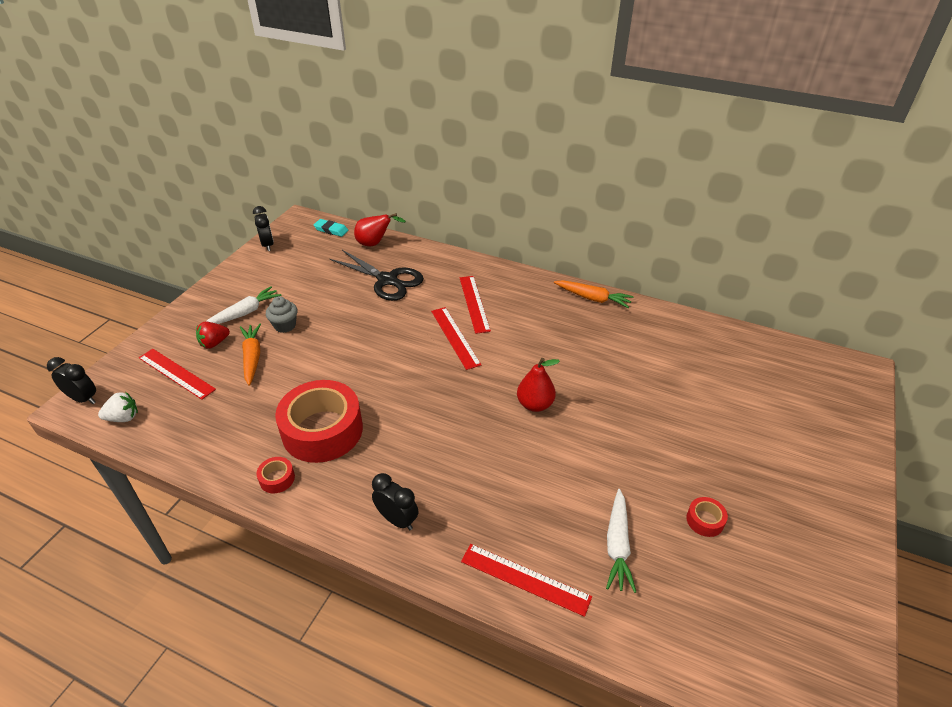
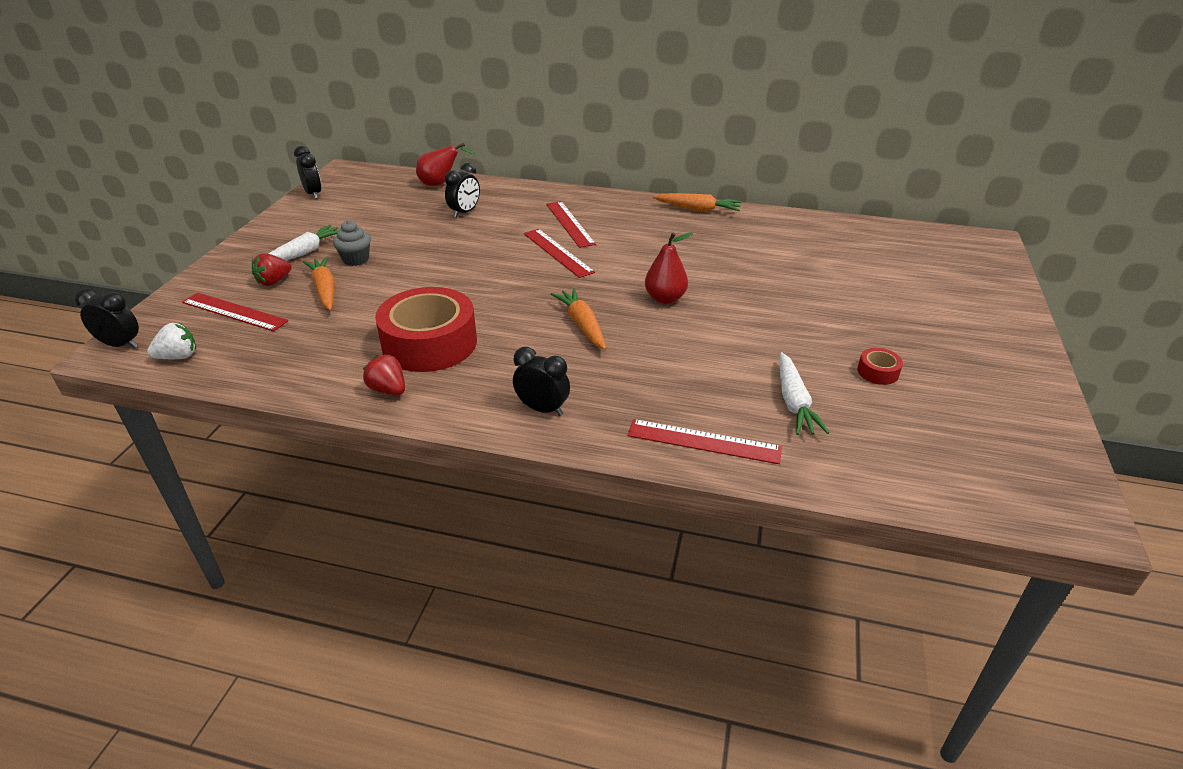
camera: 10 degrees left, 5 degrees down
(277, 479) = (388, 390): red tape -> red strawberry
(331, 230) = (385, 176): turquoise eraser -> none
(387, 280) = (465, 212): black scissors -> black clock
(455, 427) = (582, 325): none -> orange carrot

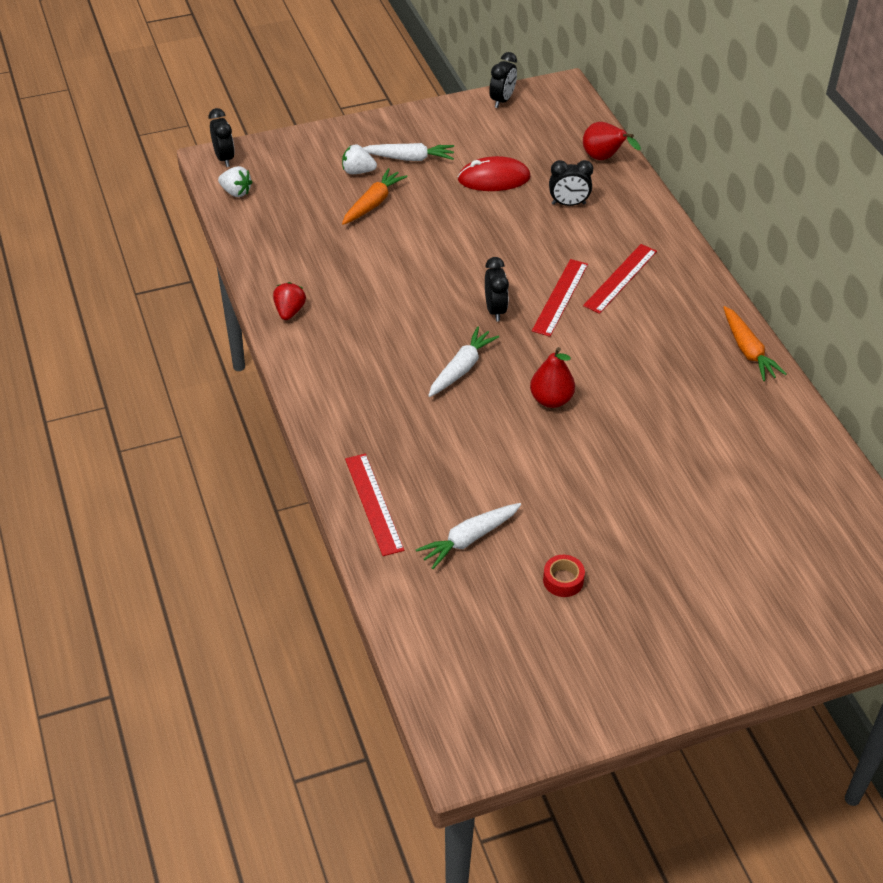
camera: 55 degrees right, 10 degrees up
(234, 311) = (305, 179): red ruler -> none
(274, 282) = (358, 171): red strawberry -> white strawberry
(356, 259) = (429, 191): grey cupcake -> none
(389, 229) = (494, 178): none -> red mouse
(429, 343) = (359, 299): red tape -> none
(542, 409) = (336, 400): black clock -> black clock (495, 310)
(582, 325) = (461, 368): orange carrot -> white carrot

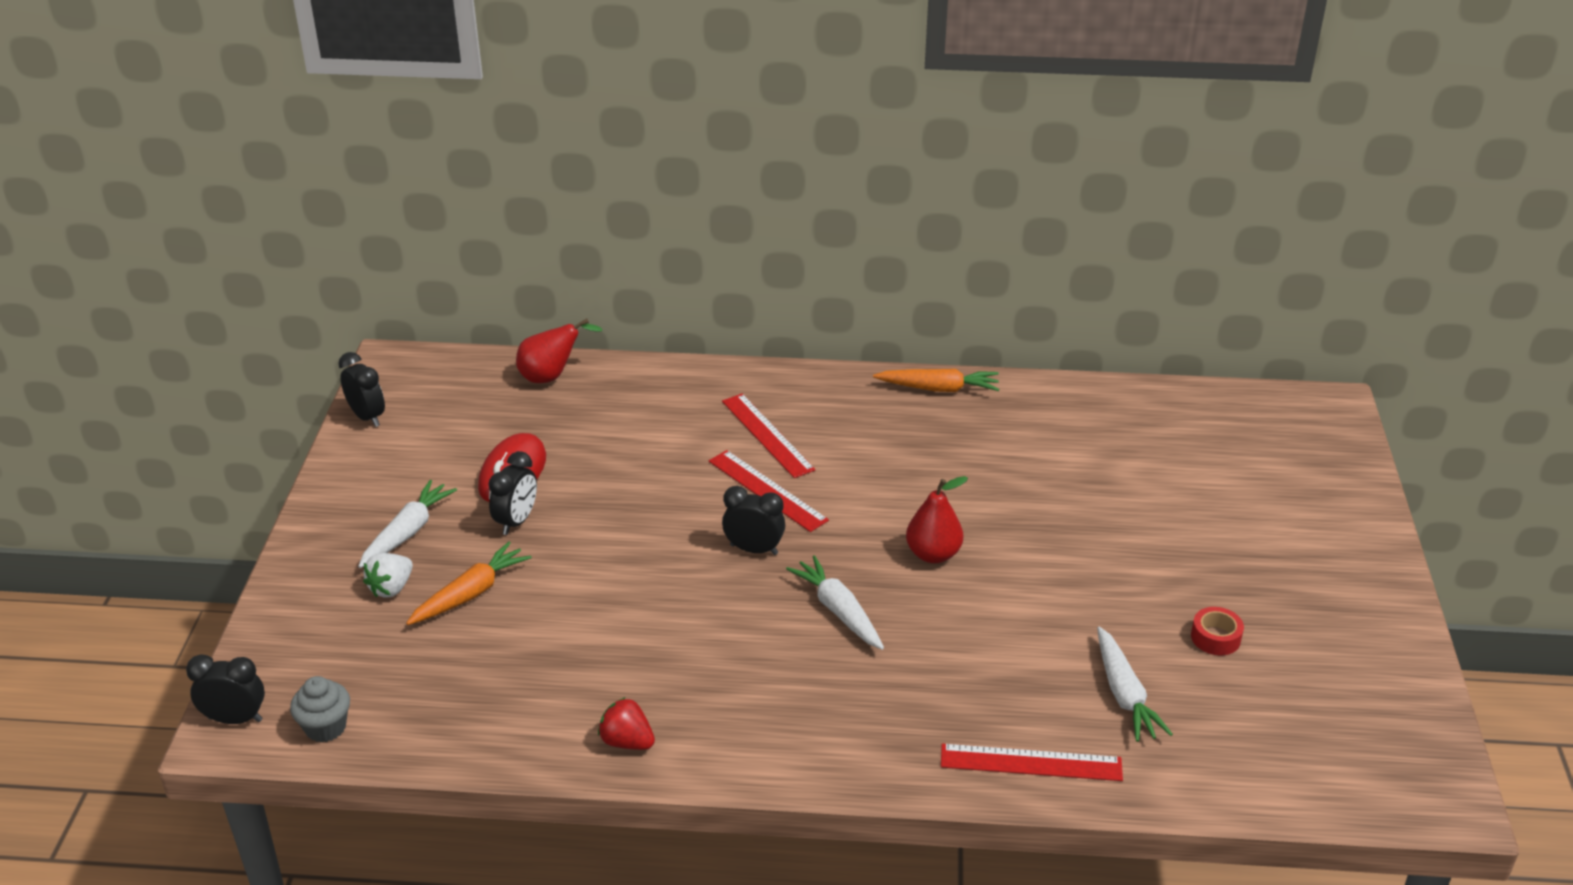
camera: 65 degrees left, 10 degrees down
(236, 192) = (325, 727): white strawberry -> grey cupcake
(373, 203) = (470, 594): orange carrot -> orange carrot turned 75 degrees clockwise
(568, 204) = (609, 430): black clock -> black clock (516, 521)

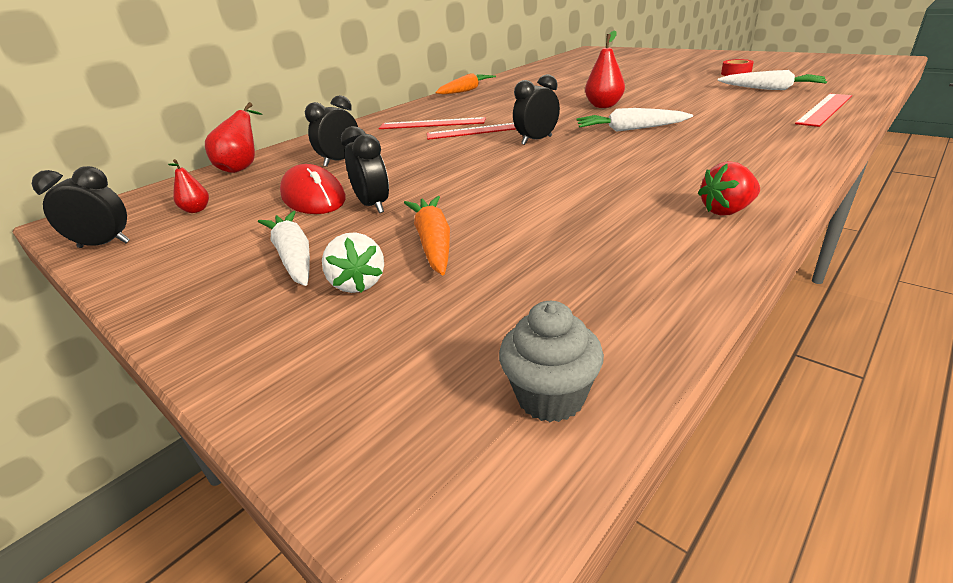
camera: 50 degrees left, 5 degrees down
(235, 719) = (435, 504): black clock -> black clock (340, 161)
(448, 419) = (196, 210): none -> red pear

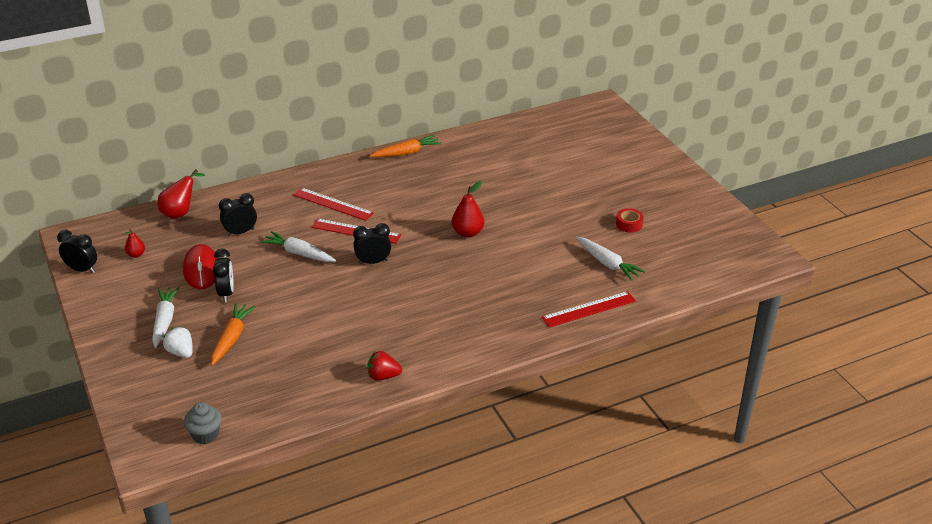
camera: 20 degrees right, 5 degrees up
(358, 284) = (181, 352): white strawberry -> white strawberry turned 135 degrees clockwise
(630, 129) = (441, 275): white carrot -> white carrot (299, 253)

